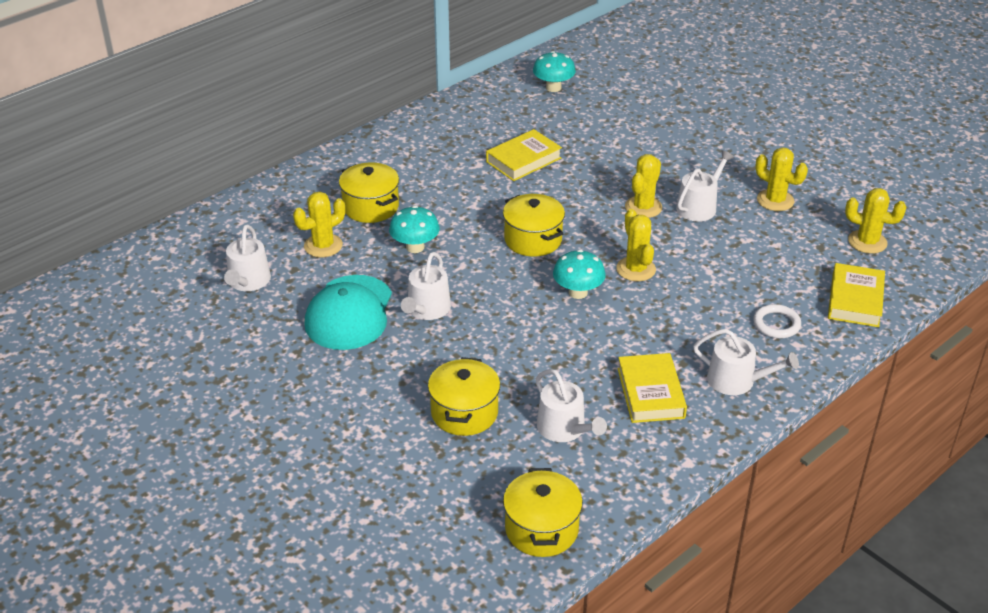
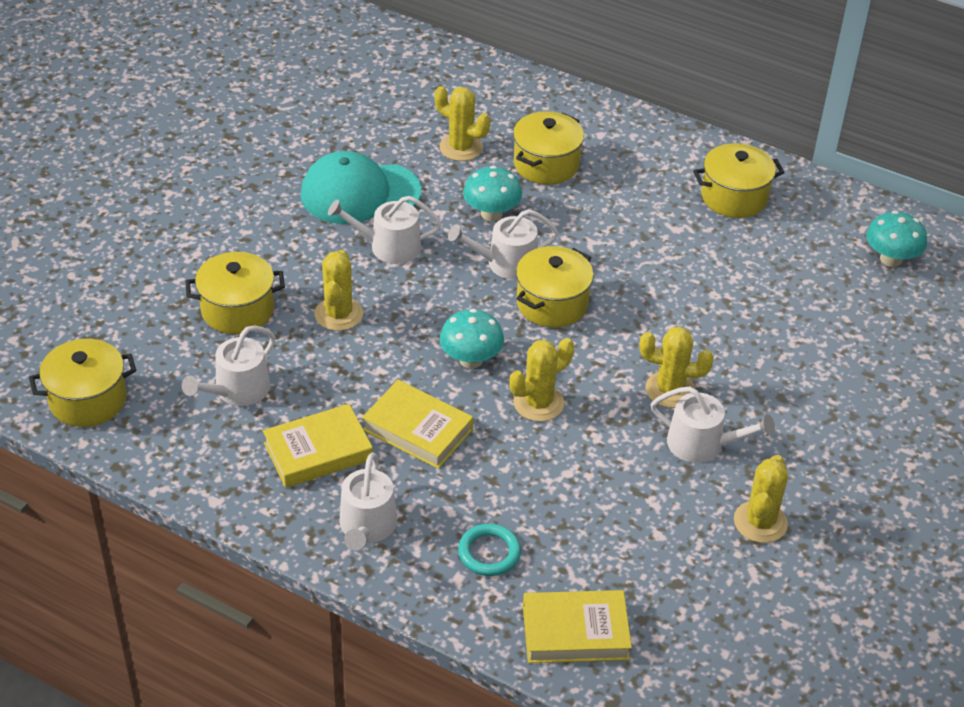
camera: 70 degrees right, 5 degrees up
(248, 281) = (379, 114): white watering can -> white watering can (506, 263)
(458, 132) = (734, 197): none -> yellow pot
(523, 160) = (708, 264): yellow book -> yellow book (417, 430)
(776, 324) = (489, 553): white ring -> turquoise ring
(867, 242) = (716, 636): yellow cactus -> yellow cactus (338, 314)

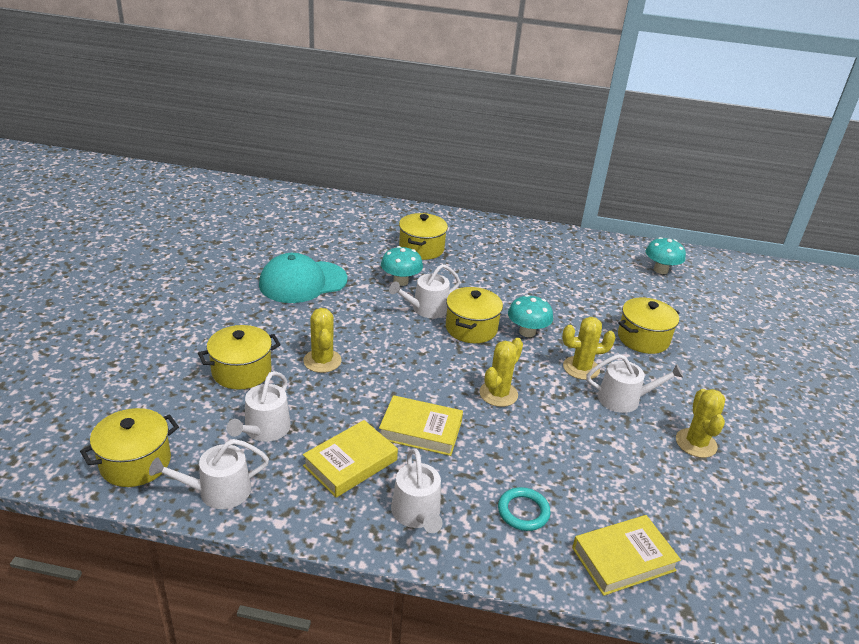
camera: 20 degrees left, 10 degrees down
(389, 247) = (339, 311): white watering can -> white watering can (218, 491)
(461, 148) = (360, 247): yellow cactus -> none
(471, 360) = (435, 374): turquoise mushroom -> turquoise mushroom (527, 332)
(734, 197) = (548, 250): yellow pot -> yellow pot (643, 338)

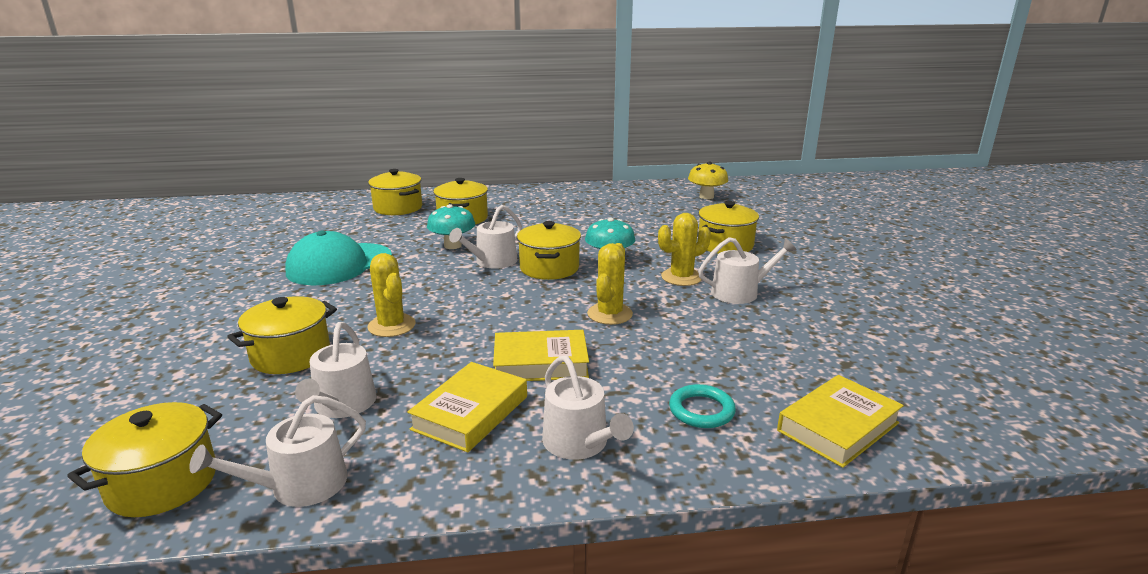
camera: 15 degrees left, 10 degrees down
(371, 222) = (398, 208): none -> yellow pot
(660, 270) = (706, 196): turquoise mushroom -> yellow mushroom
(696, 443) = (833, 312): yellow cactus -> none

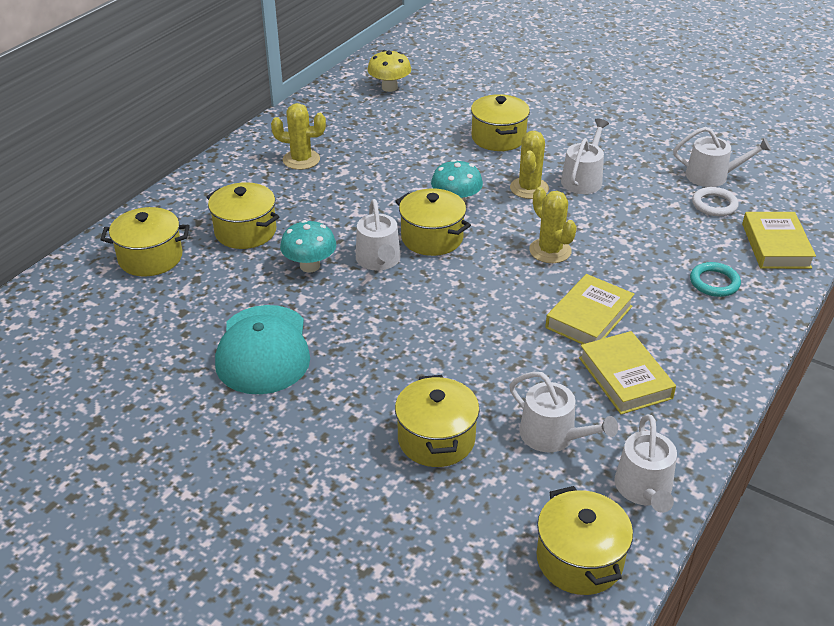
camera: 50 degrees left, 15 degrees up
(391, 326) = (444, 365): yellow cactus -> yellow cactus (301, 160)
(579, 443) = (705, 348): white watering can -> white watering can (712, 176)
(834, 365) = (714, 205): none -> white ring

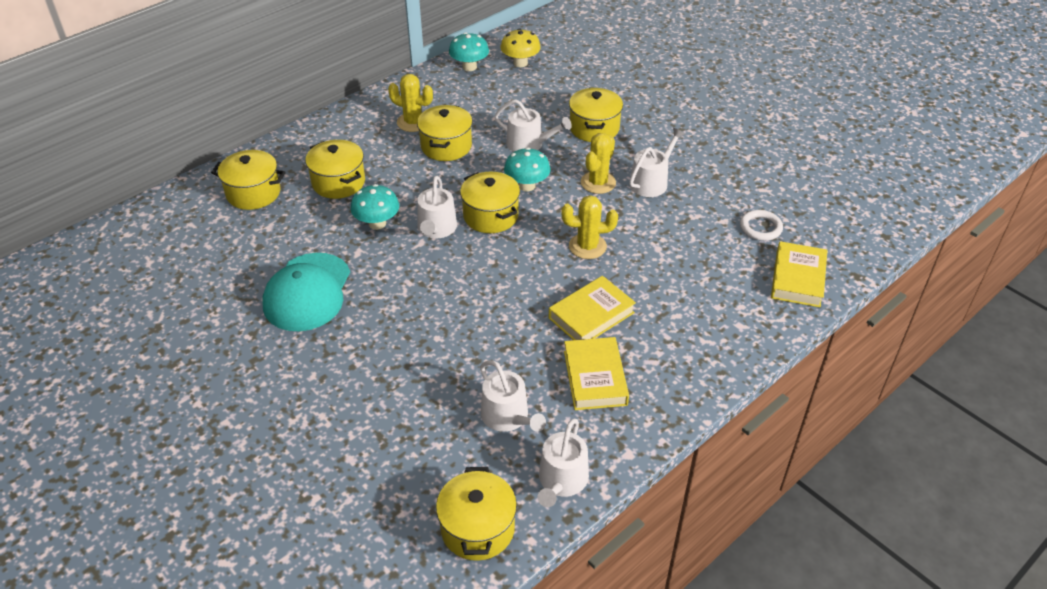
camera: 15 degrees right, 5 degrees up
(336, 98) = (469, 67): none -> turquoise mushroom
(436, 439) = (410, 399): yellow pot -> yellow pot (446, 146)
(550, 251) = (587, 246): yellow cactus -> yellow cactus turned 75 degrees counterclockwise
(712, 176) = (773, 198): white watering can -> white watering can (529, 144)
(714, 282) = (721, 304): turquoise ring -> none

